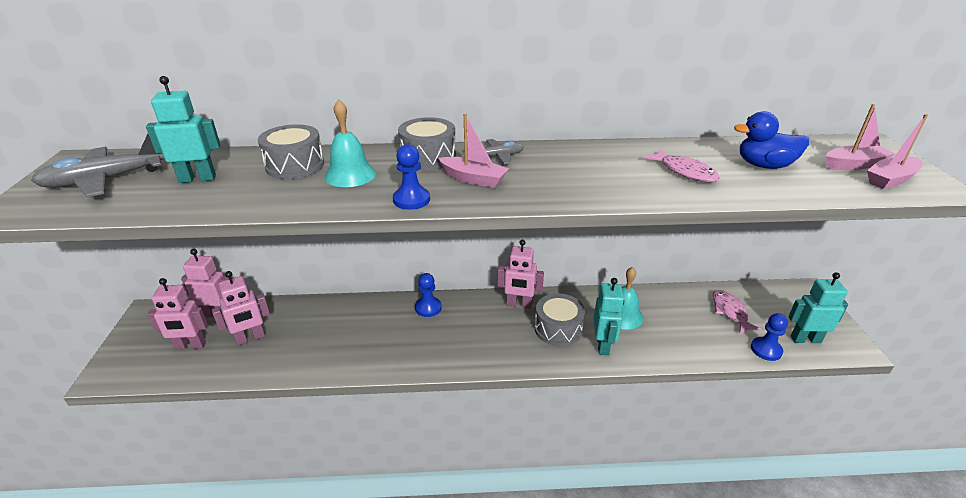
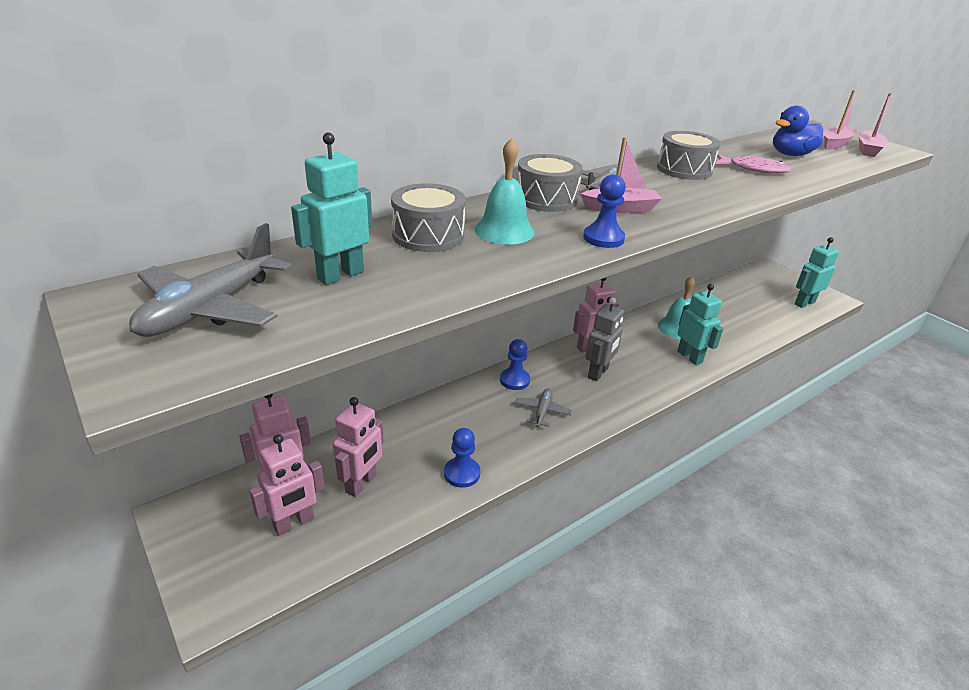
camera: 35 degrees left, 0 degrees up
(420, 340) = (542, 411): none -> grey plane
(501, 327) = (598, 373): none -> grey robot
(558, 329) = (643, 357): grey drum -> grey drum (684, 169)
(730, 312) = (742, 299): pink fish -> none
(766, 350) = (791, 319): blue pawn -> blue pawn (462, 473)

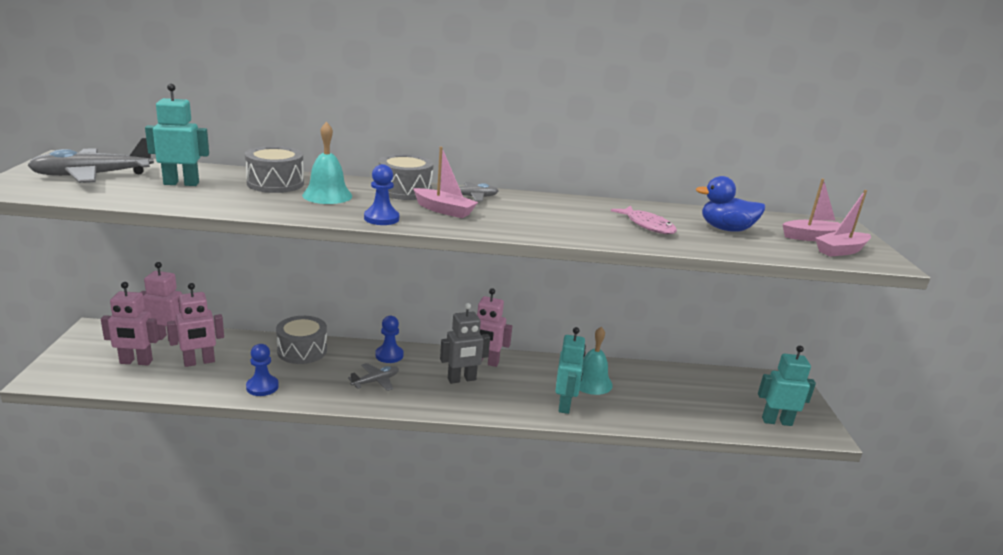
camera: 35 degrees right, 10 degrees down
(684, 169) = (575, 208): grey drum -> grey drum (302, 351)

